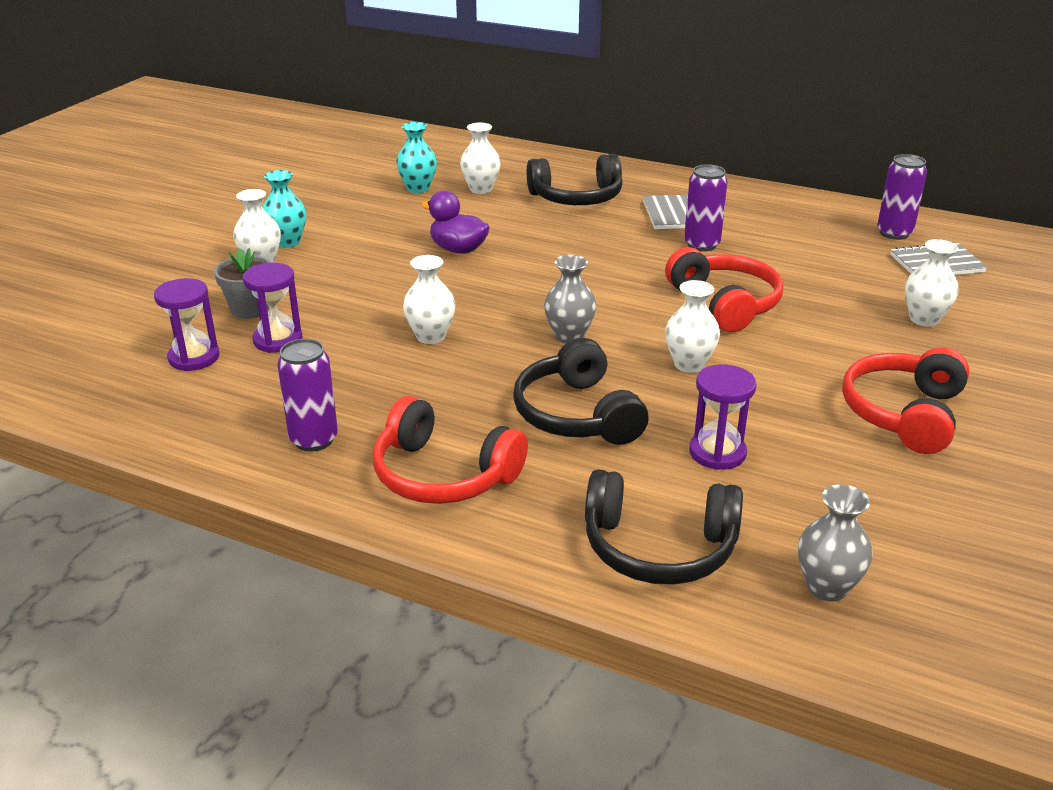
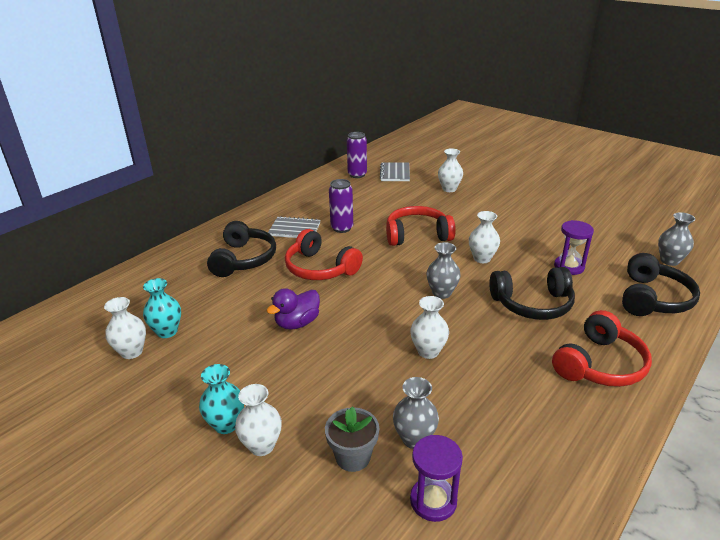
camera: 75 degrees left, 0 degrees up
(278, 340) = (414, 439): purple hourglass -> grey vase
(314, 440) = (564, 424): purple can -> none
(481, 189) = (195, 299): white vase -> white vase (132, 352)
(903, 414) = (533, 213): red headphones -> red headphones (320, 268)

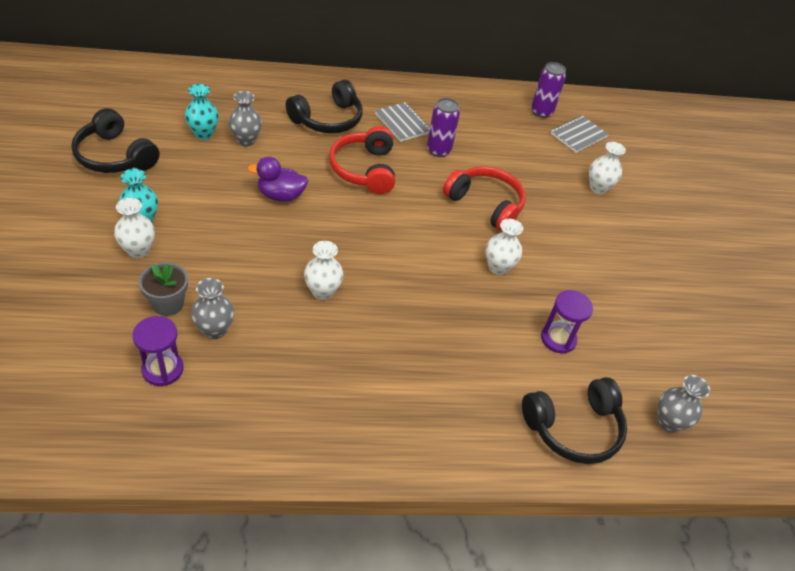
camera: 40 degrees right, 15 degrees up
(132, 352) = (167, 131): white vase -> none
(442, 293) = (412, 263): grey vase -> grey vase (246, 140)
(532, 304) = (462, 334): black headphones -> black headphones (115, 156)
(599, 364) = (418, 418): red headphones -> none

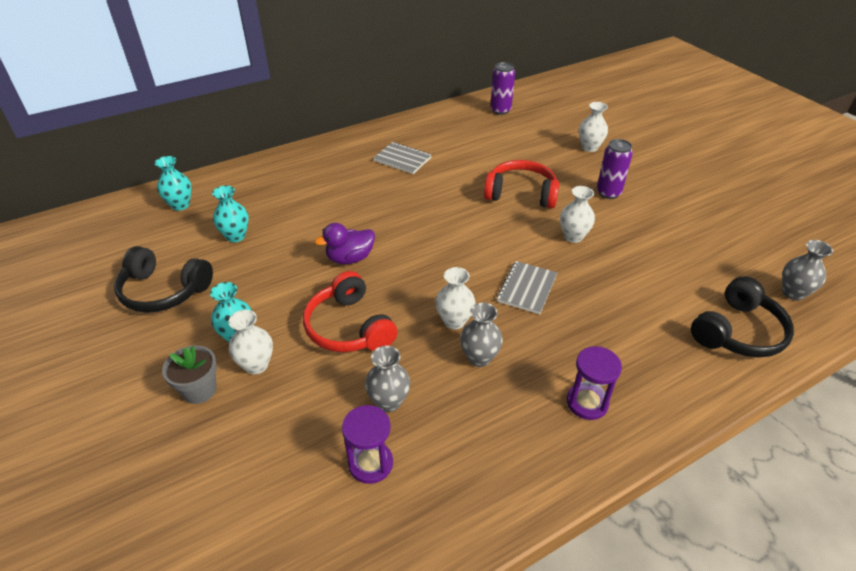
camera: 20 degrees left, 5 degrees down
(168, 304) = (325, 400): grey flower pot -> grey flower pot (199, 390)
(180, 86) = (180, 205): none -> turquoise vase
(246, 140) = (280, 226): grey vase -> grey vase (479, 358)
(328, 119) = (338, 180): black headphones -> none
(364, 169) = (402, 207): red headphones -> red headphones (349, 327)
(438, 150) = (449, 168): purple can -> purple can (608, 193)
(558, 339) = (664, 270): purple hourglass -> purple hourglass (587, 403)
(578, 135) = (541, 116): grey notebook -> grey notebook (527, 289)

